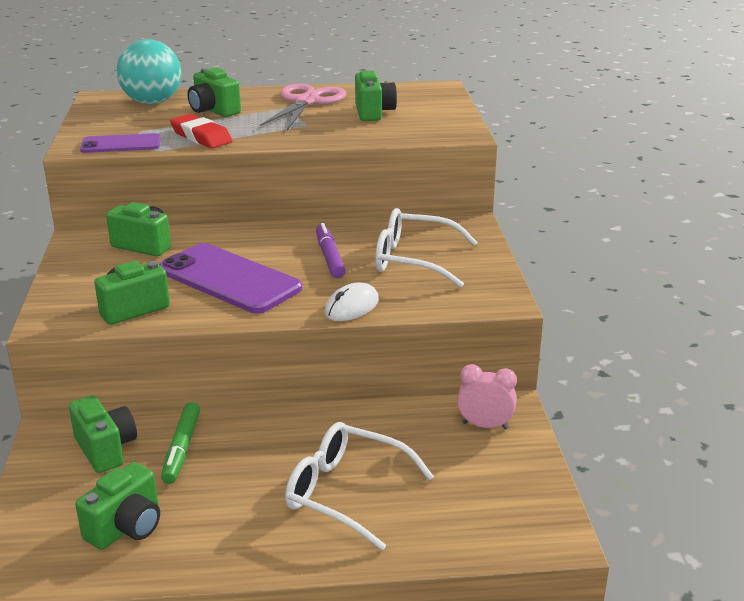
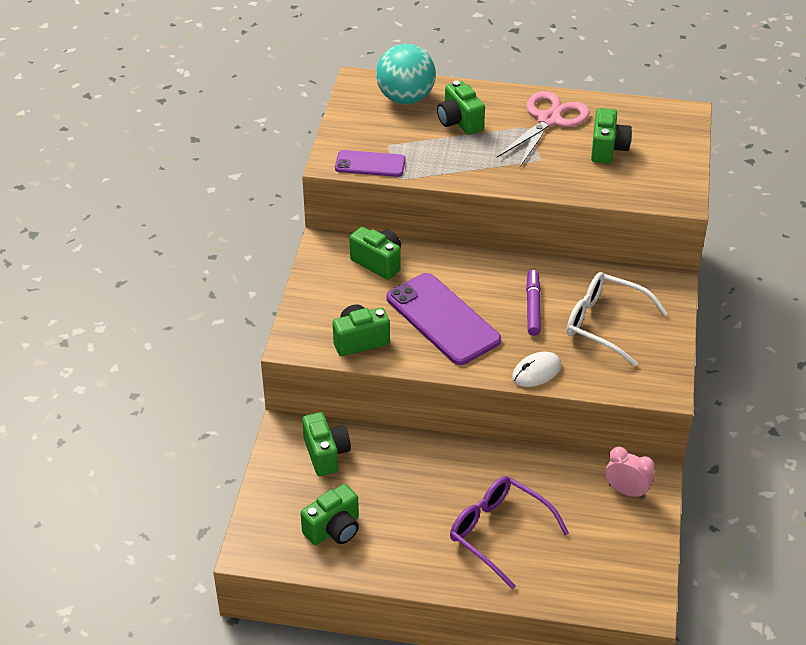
camera: 15 degrees right, 15 degrees up
(181, 449) = (383, 465): green marker -> none
(201, 137) = (441, 164): red eraser -> none
(346, 493) = (498, 533): white glasses -> purple glasses

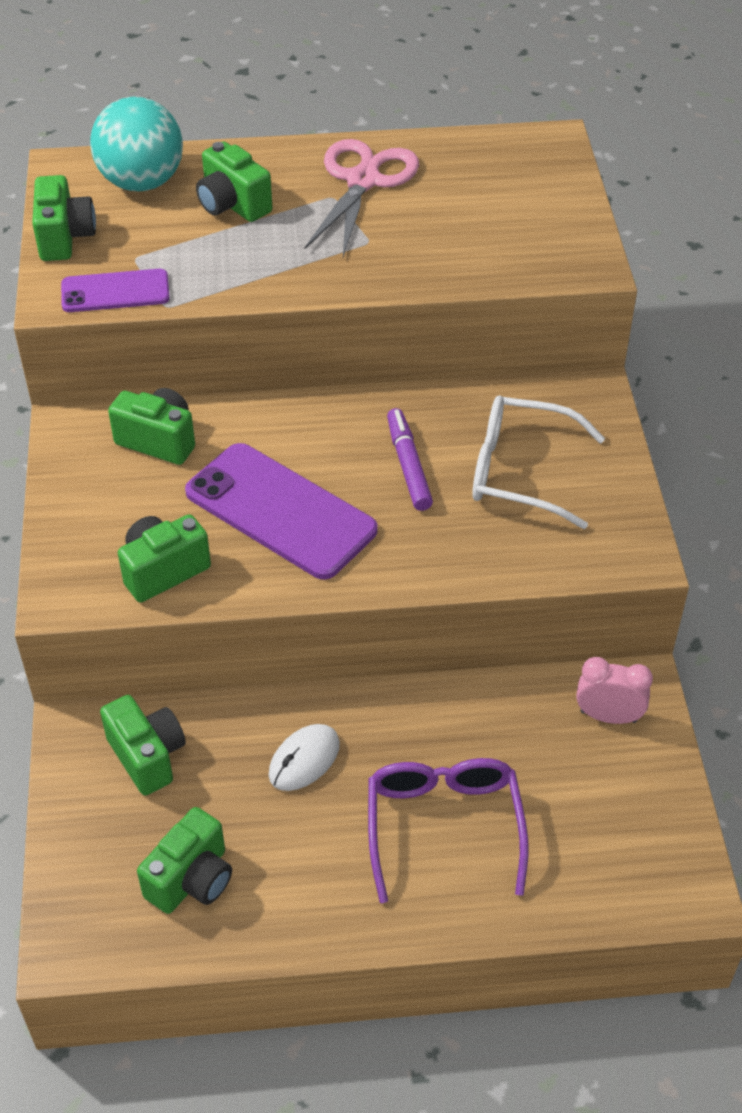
camera: 15 degrees left, 5 degrees up
(498, 533) = (444, 826): purple glasses -> purple glasses turned 60 degrees clockwise
(536, 372) = (444, 567): white mouse -> white mouse (304, 760)
(607, 149) = (461, 210): green camera -> green camera (65, 237)

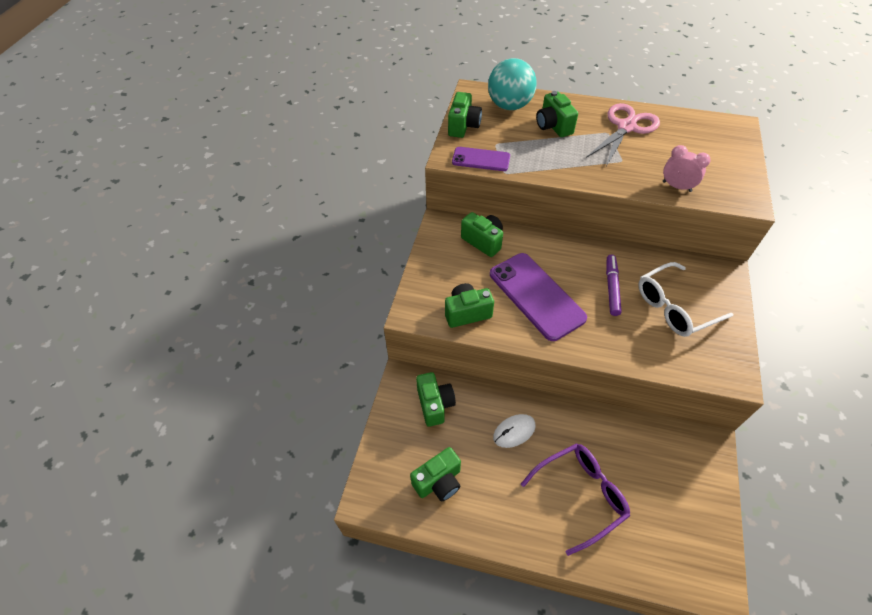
camera: 20 degrees right, 5 degrees up
(444, 826) = (580, 495): purple glasses -> purple glasses turned 45 degrees clockwise
(520, 472) = (674, 307): white glasses -> white glasses turned 60 degrees counterclockwise
(608, 716) = (689, 458): pink clock -> pink clock (676, 186)

